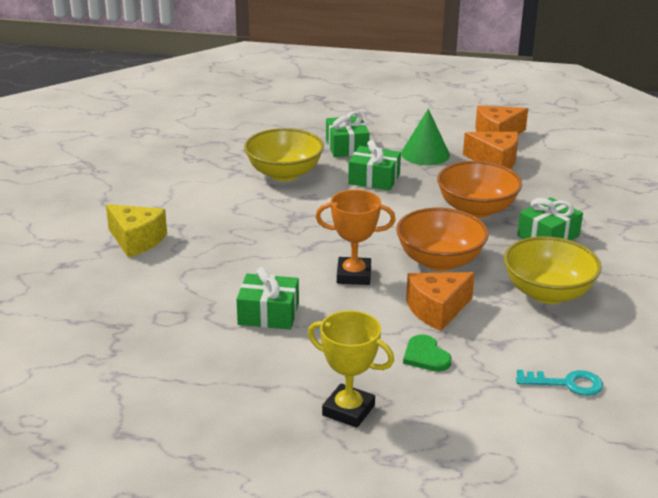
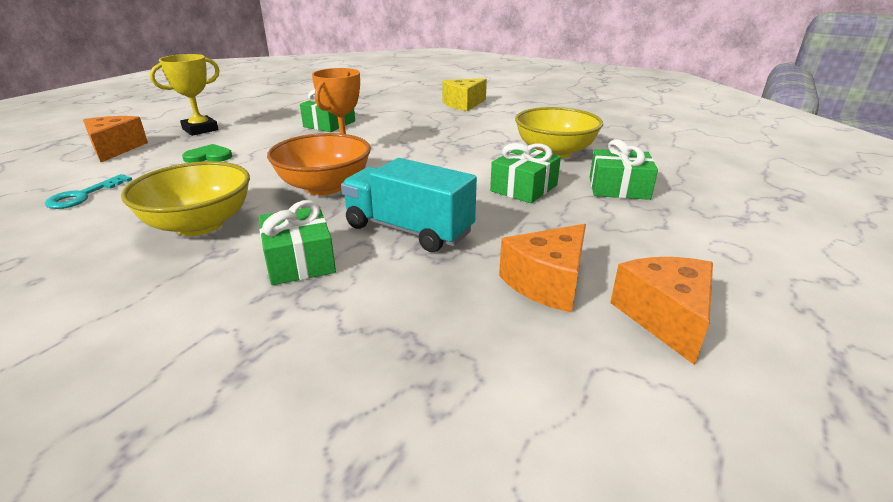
camera: 110 degrees right, 0 degrees up
(425, 154) = (588, 231): green cone -> none
(437, 310) = (254, 170): orange cheese -> orange cheese (115, 149)
(476, 209) = (408, 230): orange bowl -> turquoise truck

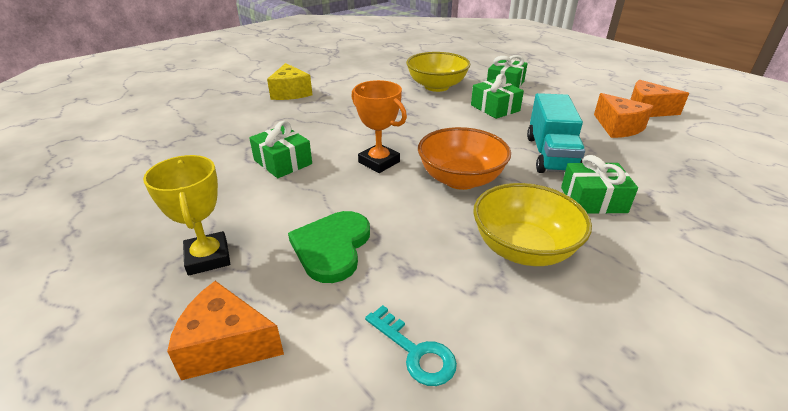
camera: 70 degrees left, 5 degrees up
(209, 156) = (332, 247): green heart -> green heart, size x1.66
(408, 230) = (550, 154): turquoise truck -> turquoise truck turned 45 degrees counterclockwise

